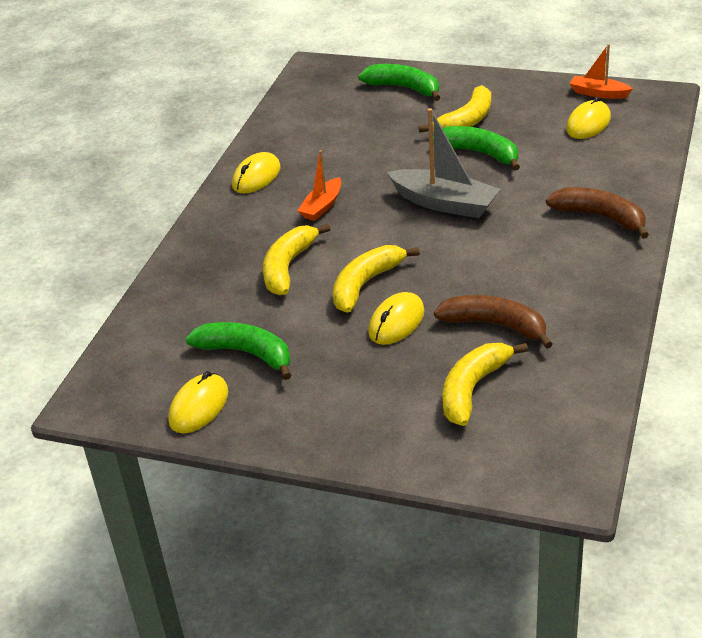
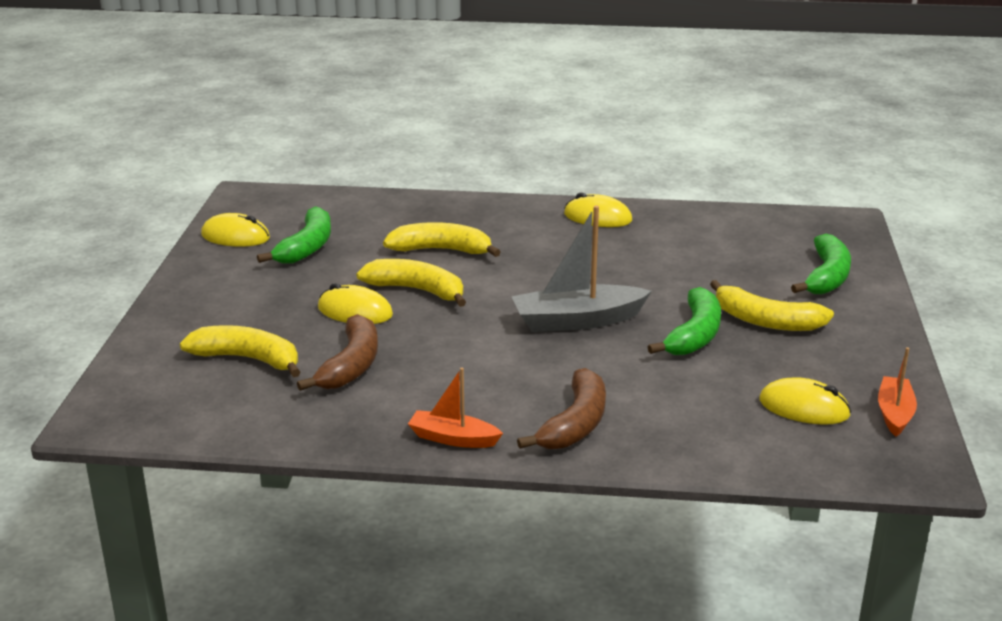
camera: 75 degrees right, 10 degrees down
(322, 206) = (552, 255): orange boat -> orange boat (453, 438)
(445, 203) = (577, 321): grey boat -> grey boat turned 60 degrees clockwise

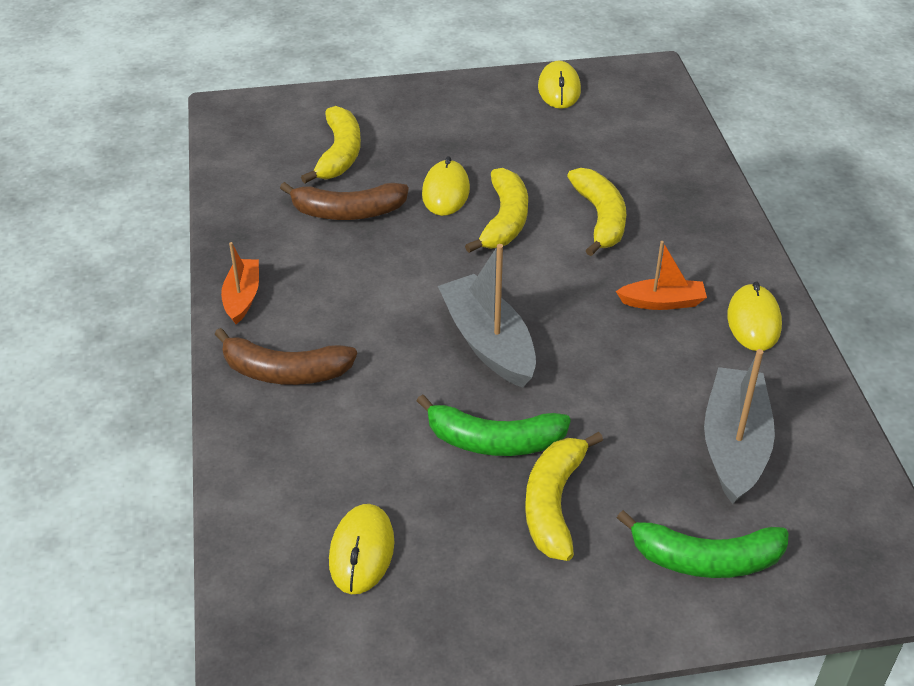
camera: 75 degrees right, 15 degrees up
(306, 247) = (560, 134): green banana -> none
(722, 248) = (734, 445): none -> grey boat
(894, 413) = (372, 641): orange boat -> orange boat (662, 302)

